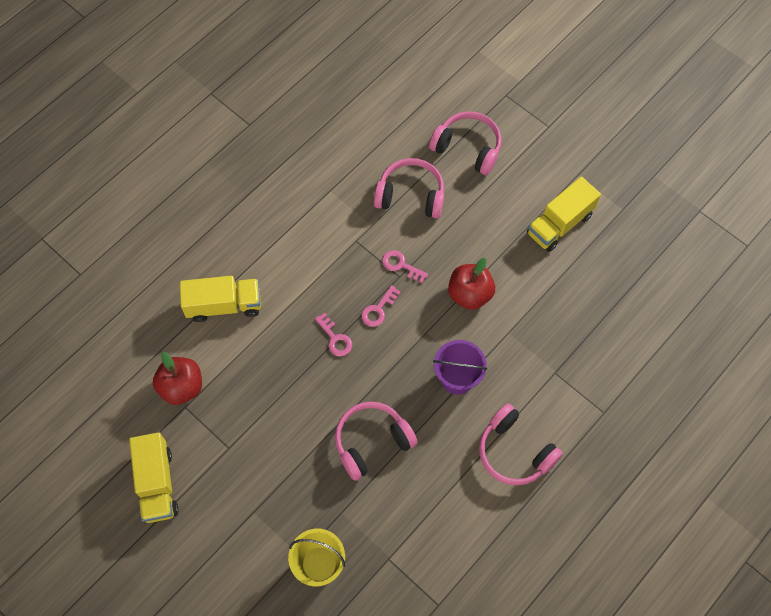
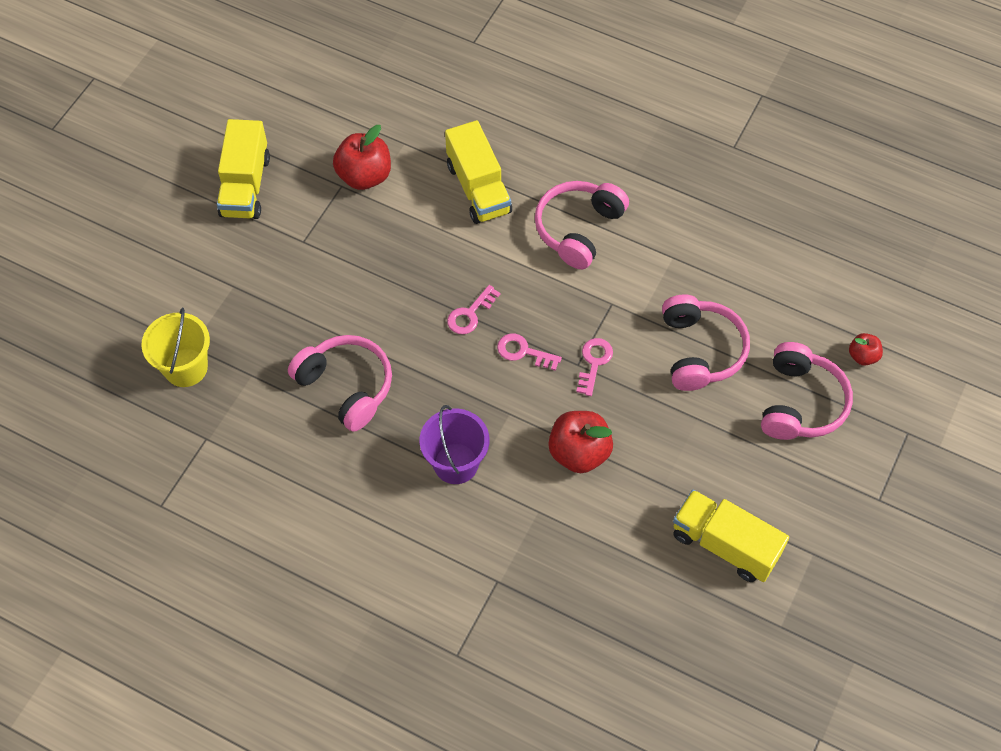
camera: 75 degrees right, 5 degrees down
(157, 484) = (245, 186): yellow truck -> yellow truck turned 60 degrees counterclockwise
(443, 101) = (863, 356): none -> red apple
(514, 452) = (373, 552): pink headphones -> pink headphones (578, 229)

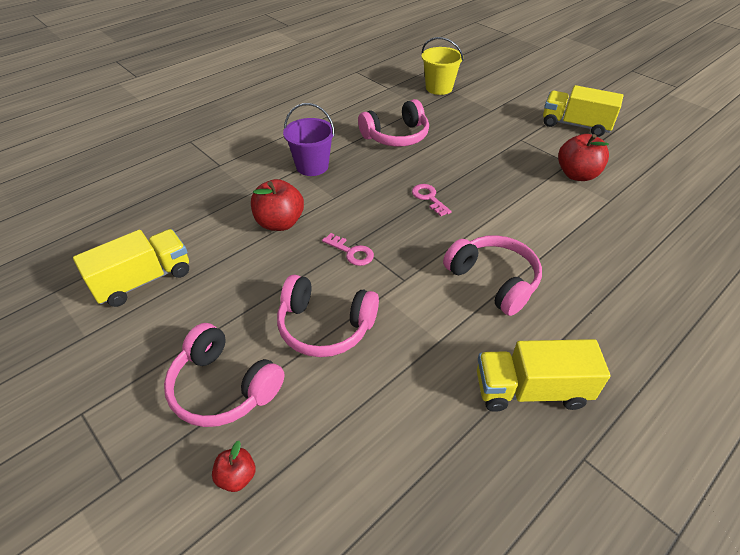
camera: 110 degrees right, 15 degrees down
(478, 188) = (554, 230): yellow truck -> yellow truck (531, 390)
(523, 352) = (382, 216): pink key -> none

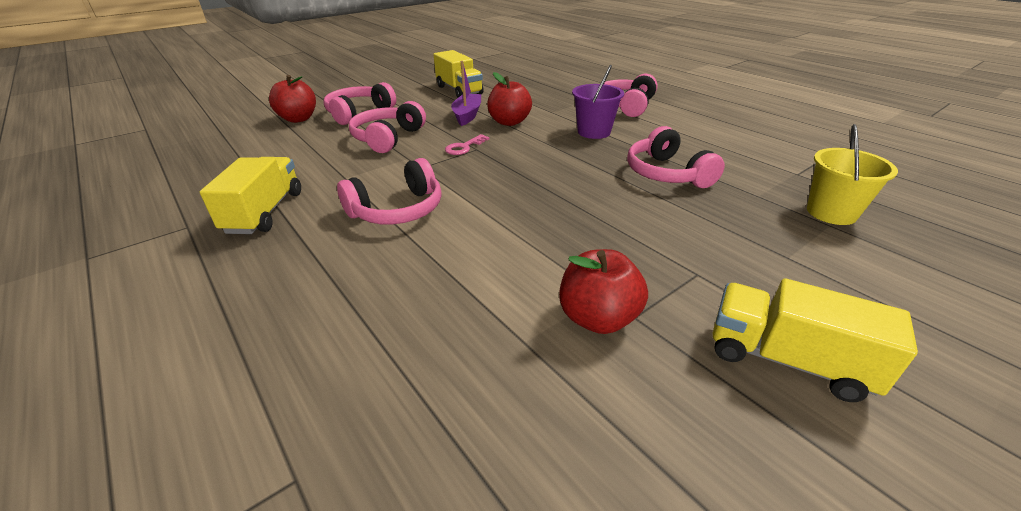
camera: 95 degrees right, 10 degrees down
(237, 476) = (298, 119): red apple -> red apple, size x1.86
(242, 144) = (626, 106): none -> pink headphones
(252, 260) = (467, 115): none -> purple boat
(429, 198) = (539, 186): pink key -> none
(575, 125) = (787, 359): yellow truck -> yellow truck turned 90 degrees counterclockwise

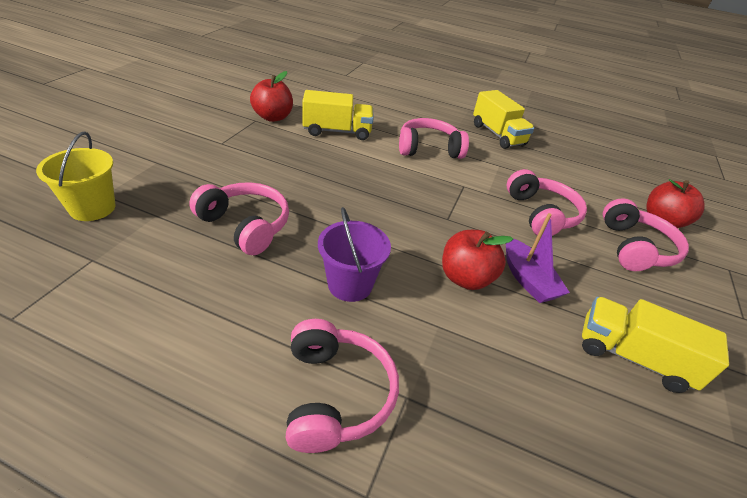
camera: 145 degrees right, 5 degrees up
(397, 210) = (428, 149): pink headphones -> pink headphones turned 60 degrees clockwise
(464, 147) = (460, 218): pink key -> none
(787, 359) = (182, 116): yellow truck -> yellow truck (337, 131)

